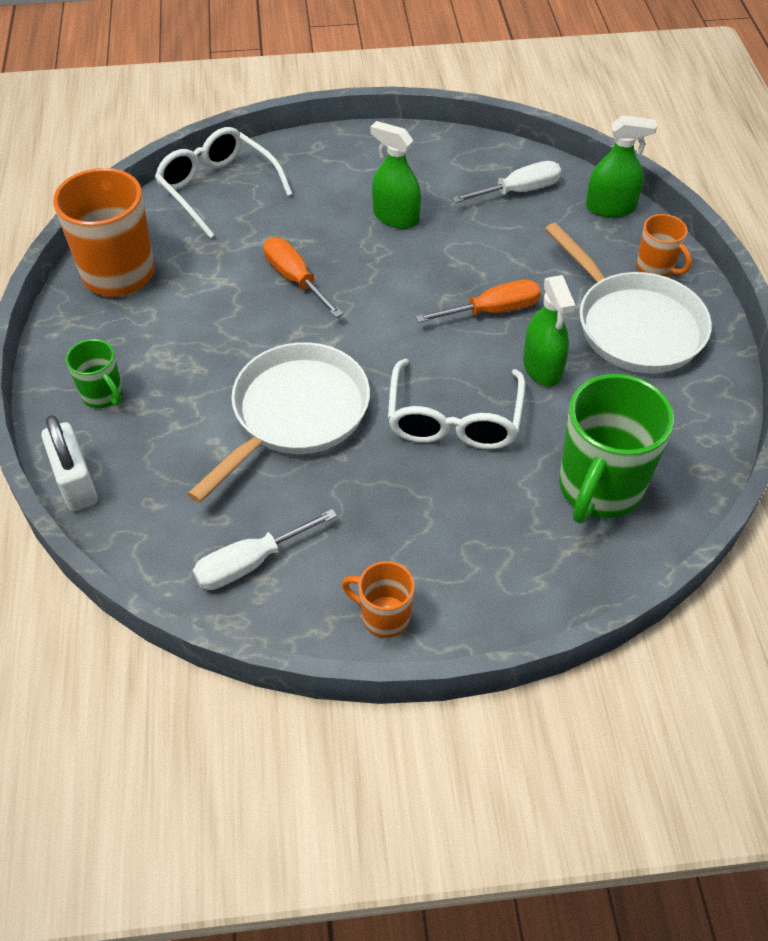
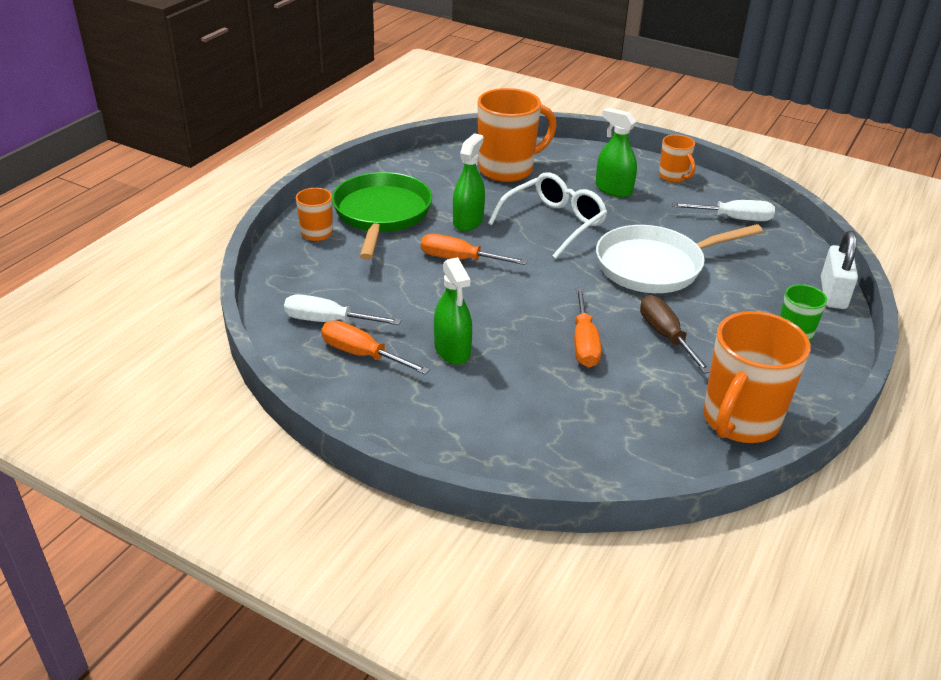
camera: 145 degrees left, 15 degrees down
(217, 188) = (591, 459): white glasses -> none
(227, 325) = (666, 336): none -> brown screwdriver
(457, 179) = (363, 355): none -> orange screwdriver
(599, 489) = (508, 170): green mug -> orange mug
(610, 207) = (282, 278): green spray bottle -> green spray bottle (613, 189)
(633, 325) = (381, 215): white pan -> green pan

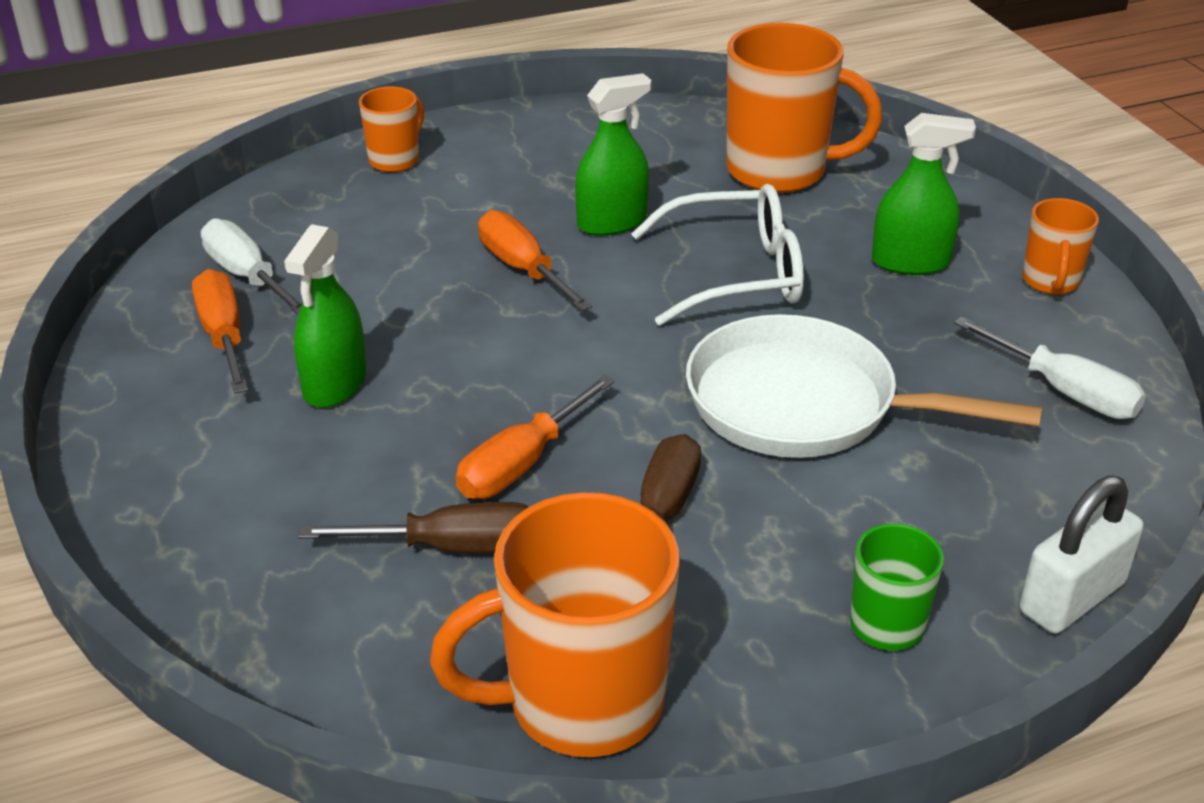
camera: 40 degrees right, 0 degrees up
(381, 215) = (508, 168): green pan -> none
(606, 392) = (450, 547): none -> brown screwdriver
(613, 189) = (910, 262): green spray bottle -> green spray bottle turned 105 degrees clockwise

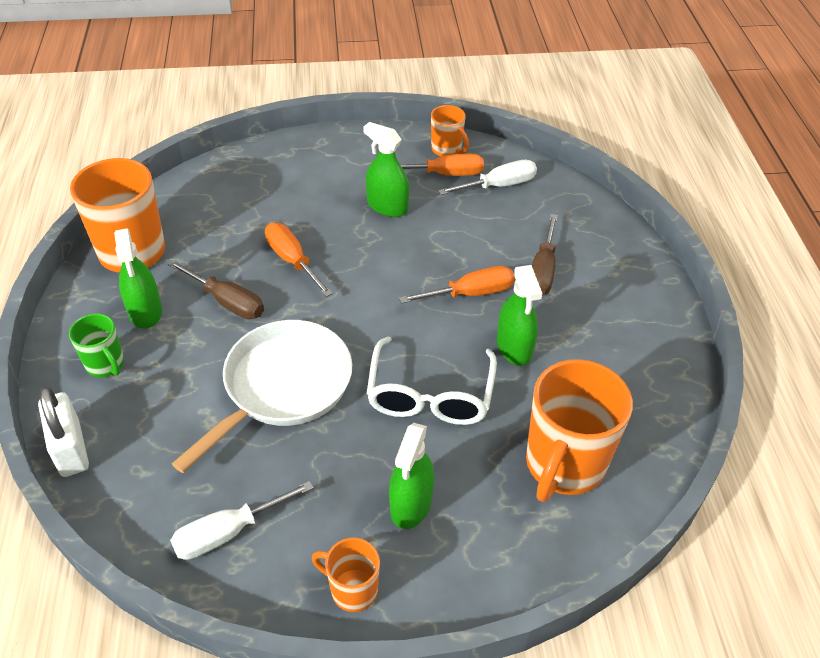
camera: 105 degrees right, 10 degrees up
(395, 160) = (620, 257): orange mug -> orange mug (447, 150)
(450, 547) = (247, 228): brown screwdriver -> brown screwdriver (542, 270)
(738, 617) = (145, 311): none -> green spray bottle

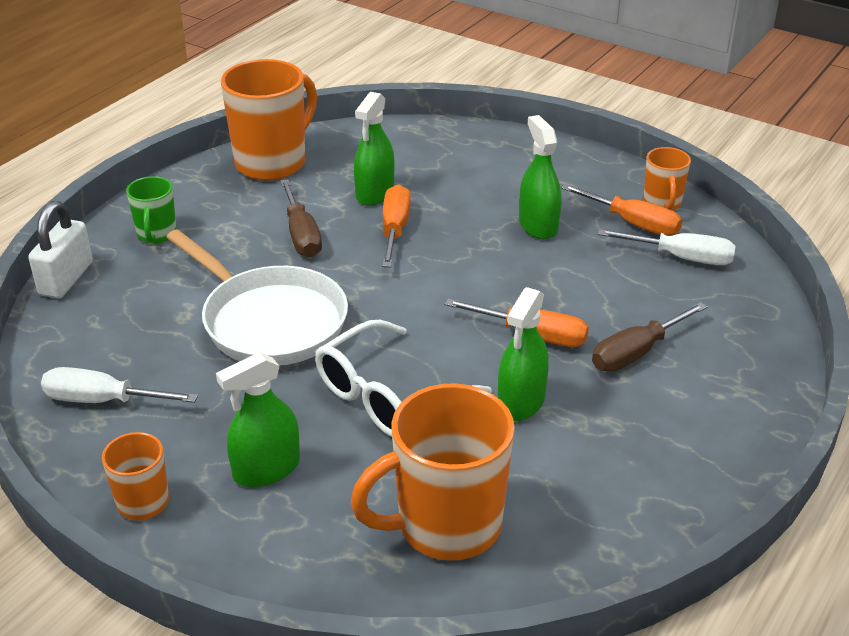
camera: 40 degrees right, 10 degrees down
(145, 311) = (229, 211): green spray bottle -> green spray bottle (375, 193)
(282, 387) = (269, 321): white pan -> white pan turned 60 degrees clockwise

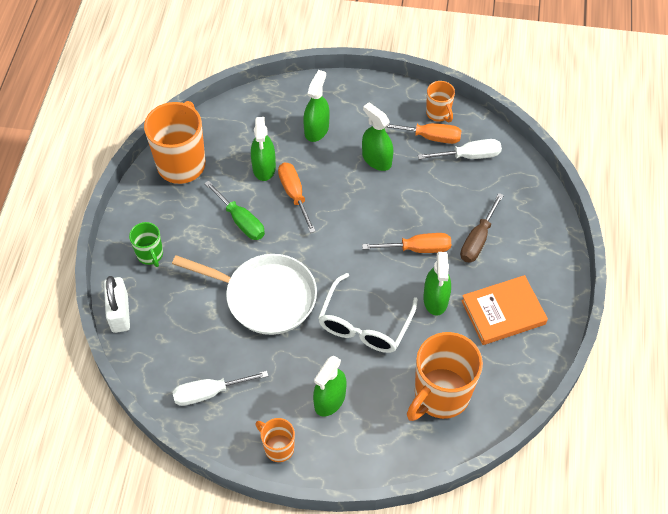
camera: 25 degrees left, 20 degrees up
(301, 235) = (240, 220): brown screwdriver -> green screwdriver
(474, 176) = (316, 129): none -> green spray bottle
(623, 453) = (503, 312): none -> orange book

